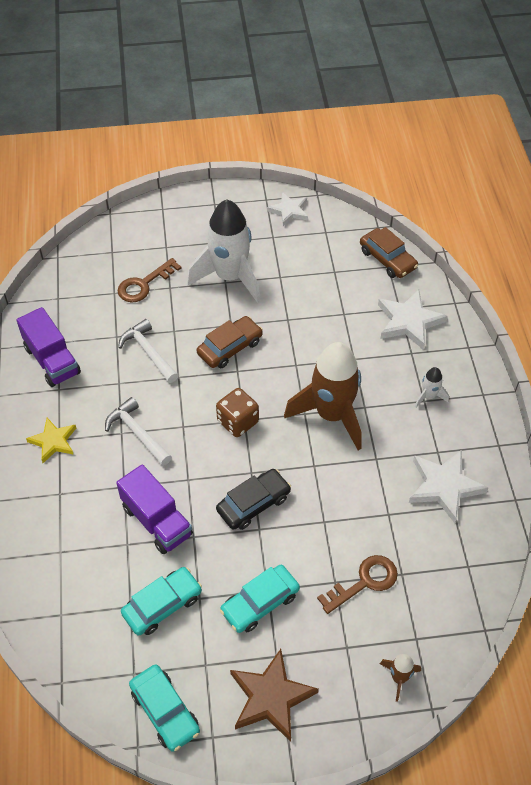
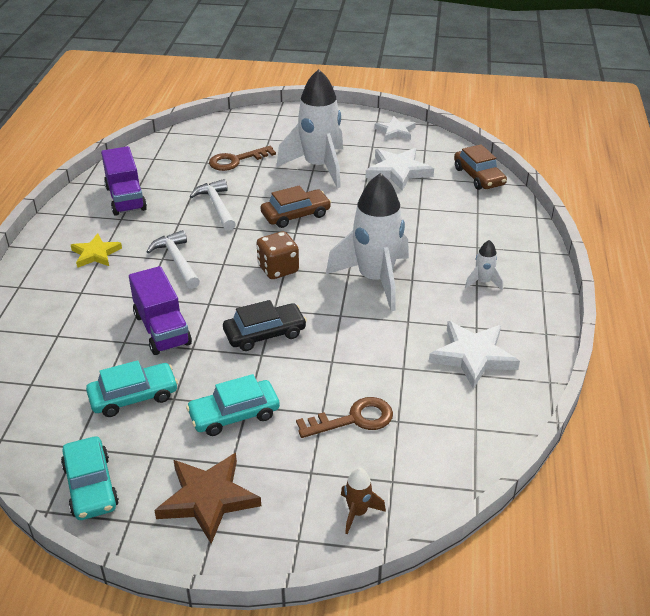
camera: 15 degrees right, 15 degrees down
(331, 415) = (375, 279): brown rocket -> white rocket
(409, 322) = (483, 223): white star -> white star (398, 171)

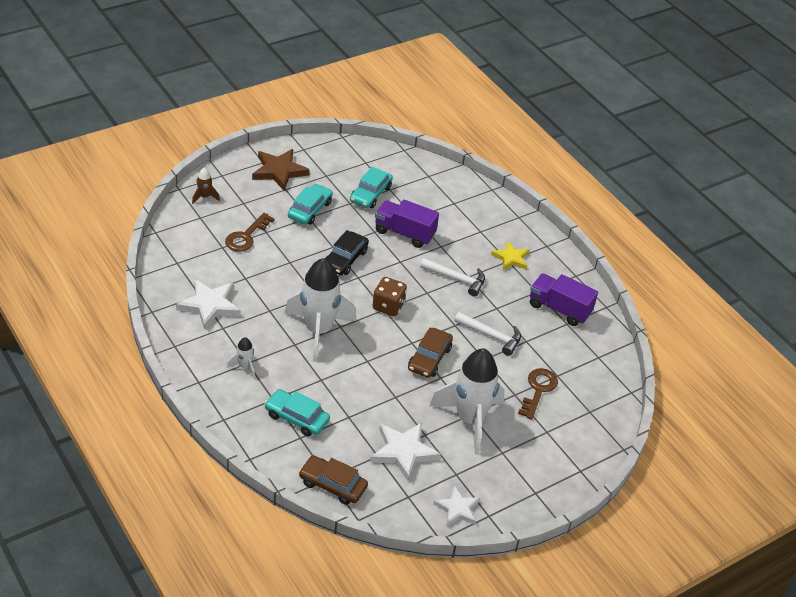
camera: 135 degrees right, 5 degrees up
(91, 486) = (337, 152): turquoise car -> turquoise car (296, 418)

